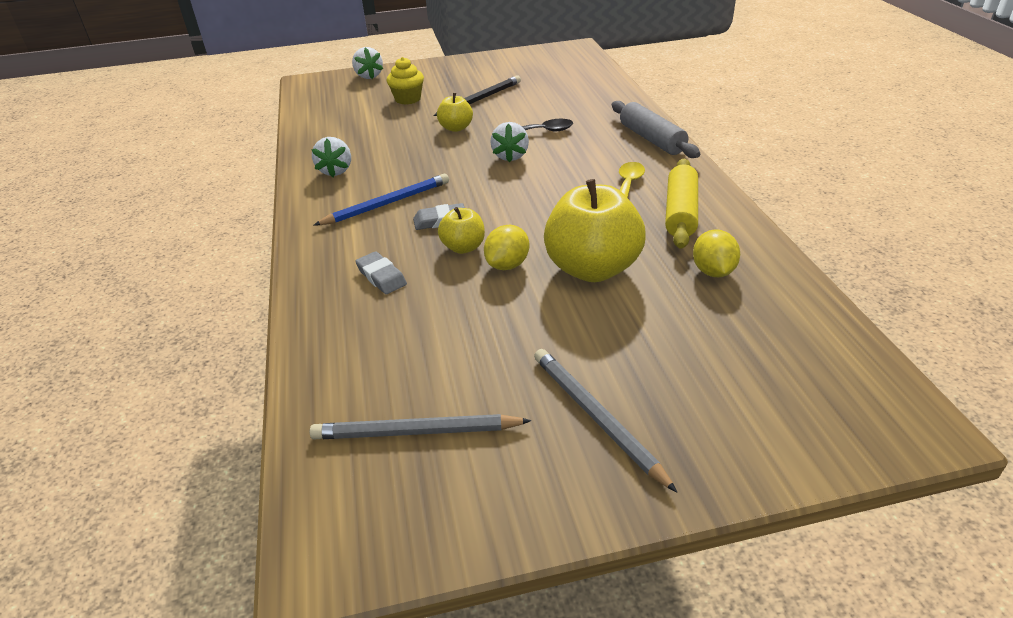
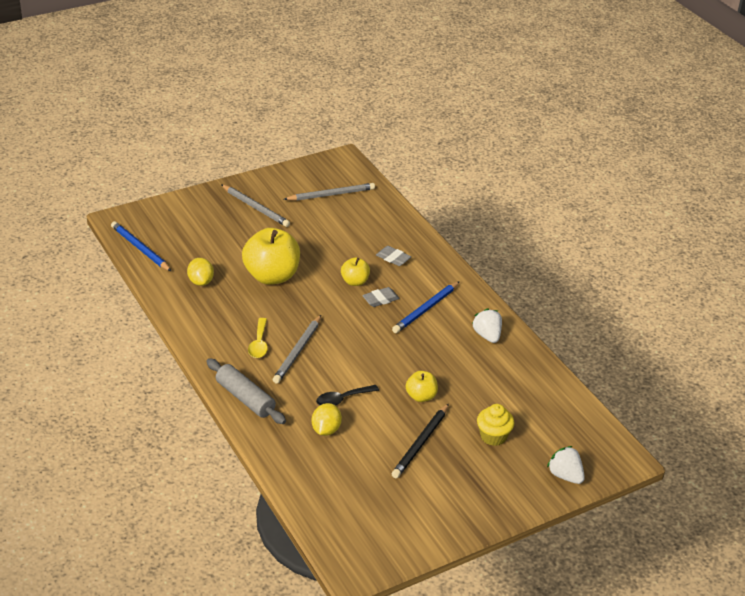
camera: 160 degrees right, 0 degrees up
(507, 265) = (322, 273): yellow lemon -> yellow lemon (326, 430)
(510, 156) = (358, 365): white strawberry -> none
(579, 174) = (297, 351): none -> grey pencil
(680, 212) = (220, 323): yellow rolling pin -> none
(840, 345) = (140, 248): none -> blue pencil

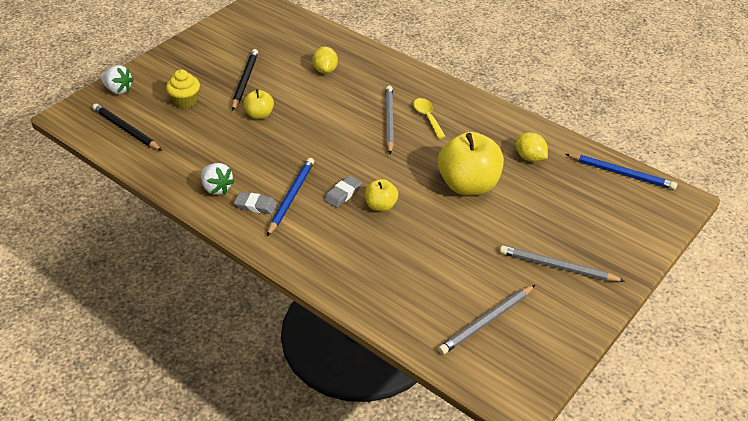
camera: 160 degrees right, 5 degrees up
(245, 398) = (404, 74): grey rolling pin -> none
(342, 399) = (325, 94): black spoon -> none
(393, 258) = (356, 249): grey eraser -> grey eraser (256, 205)
(562, 420) = (126, 129): none -> black pencil

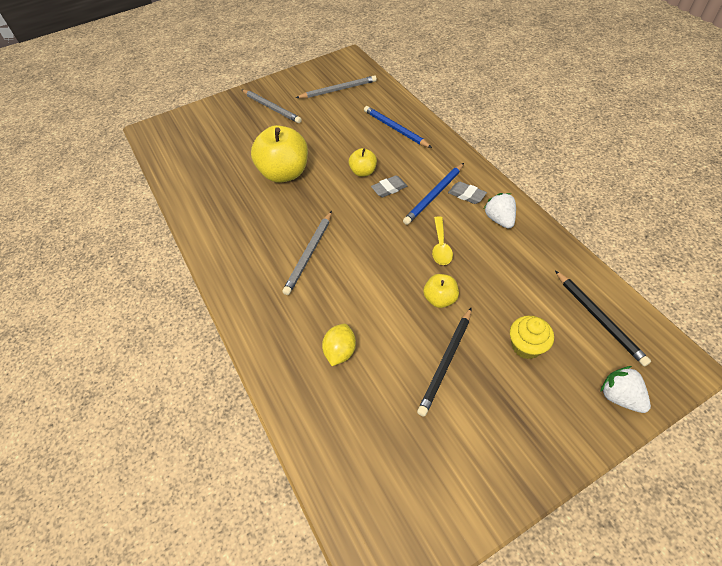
camera: 155 degrees left, 10 degrees up
(427, 117) = (270, 248): yellow spoon -> yellow spoon (441, 246)
(530, 158) = (218, 185): yellow lemon -> none
(621, 173) = (165, 156): blue pencil -> blue pencil (395, 129)

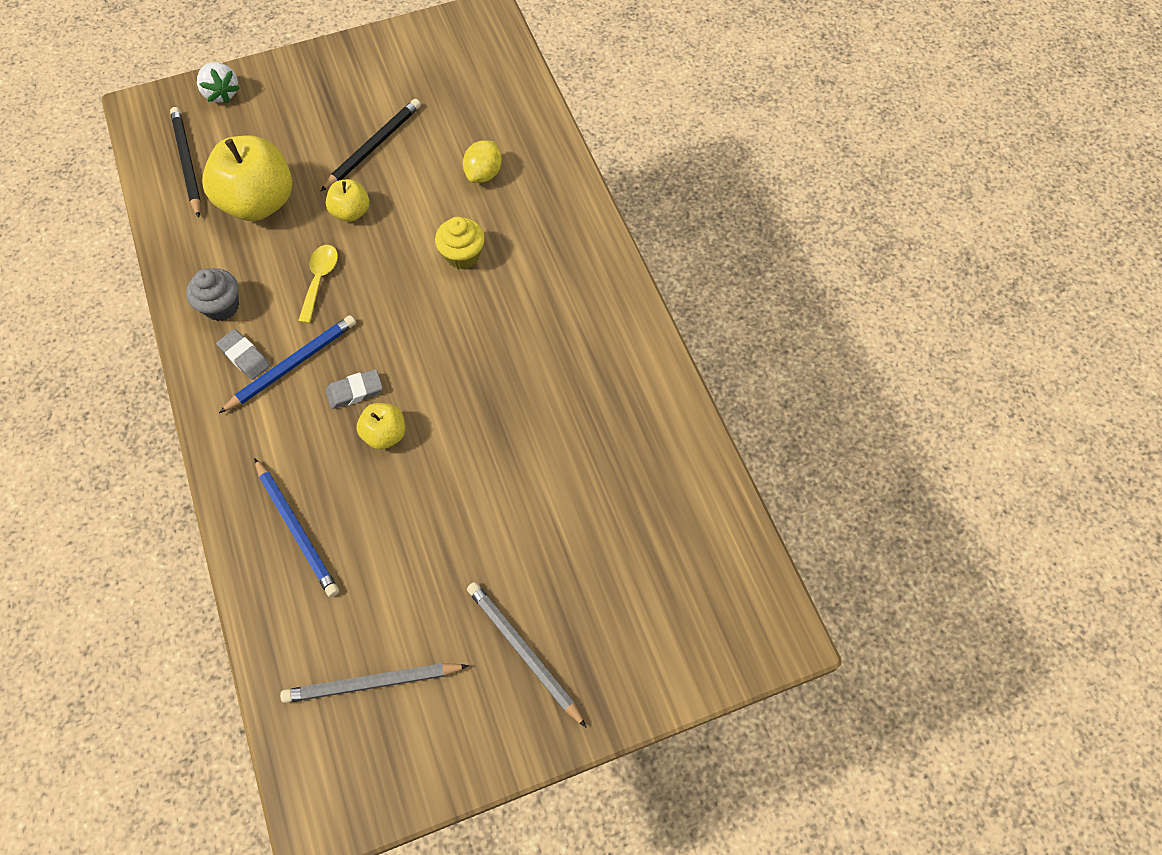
camera: 175 degrees left, 10 degrees up
(284, 173) = (516, 458): yellow apple -> yellow apple (259, 202)
(309, 254) = (499, 300): grey pencil -> none
(499, 219) = (221, 306): white strawberry -> grey cupcake
(526, 346) = (282, 148): yellow cupcake -> yellow cupcake (462, 255)

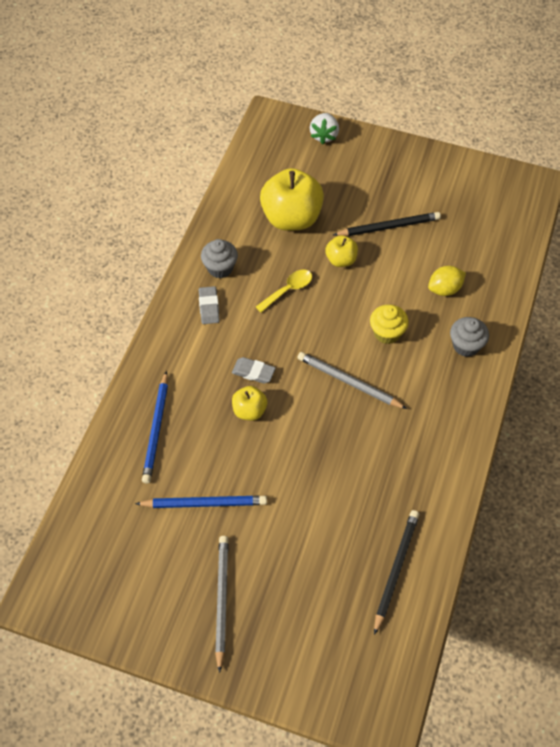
camera: 40 degrees right, 5 degrees down
(187, 163) = (270, 167): black pencil -> black pencil (396, 570)
(292, 365) = (231, 331): blue pencil -> blue pencil (204, 503)
(372, 683) = (125, 549): grey pencil -> grey pencil (349, 382)
(551, 215) = (466, 345): none -> grey cupcake

